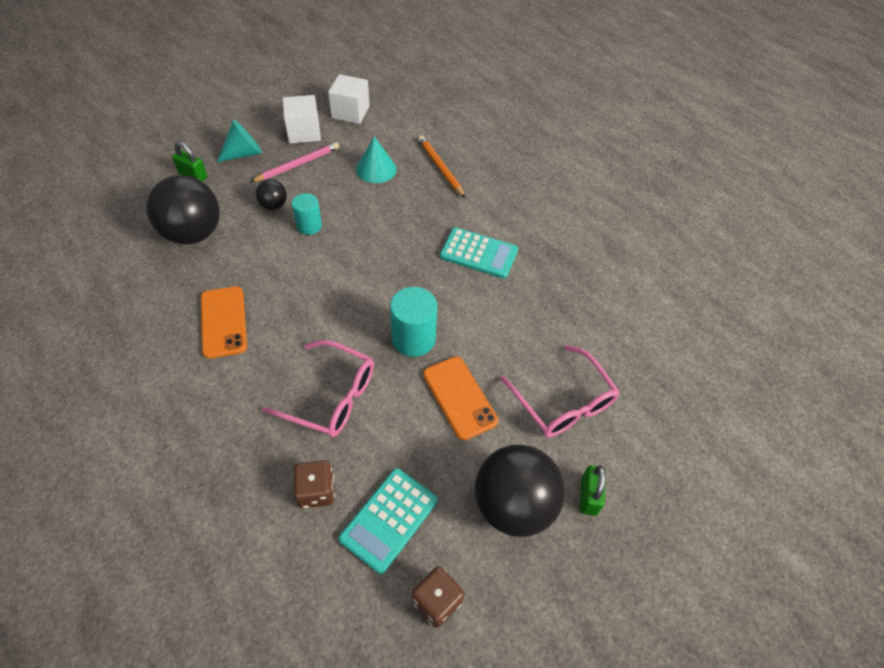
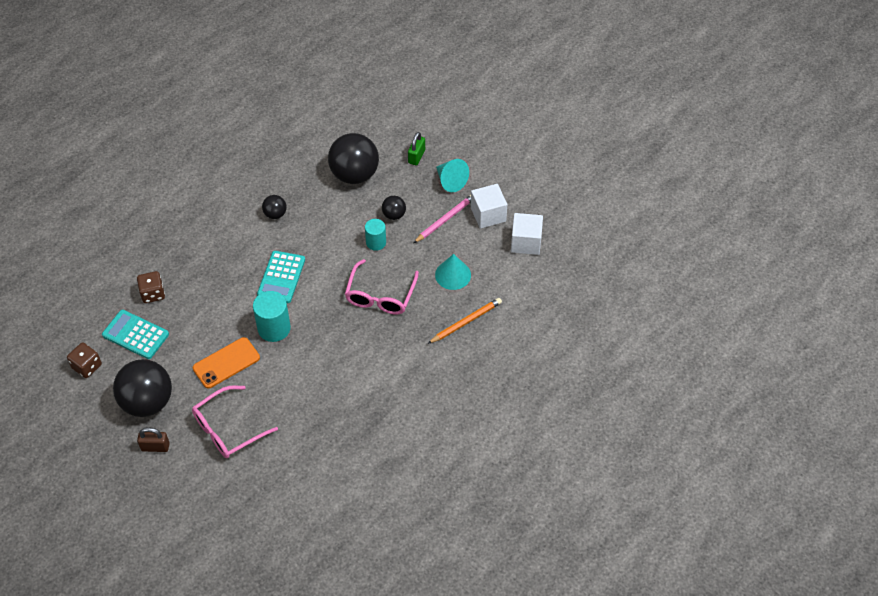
camera: 85 degrees right, 0 degrees up
(223, 322) = (275, 214): orange phone -> black ball
(298, 164) = (445, 219): pink pencil -> pink pencil turned 90 degrees counterclockwise
(331, 396) = (220, 288): pink glasses -> pink glasses (380, 296)
(479, 253) = (366, 362): turquoise calculator -> turquoise calculator (281, 277)
(588, 496) = (155, 447): green padlock -> brown padlock

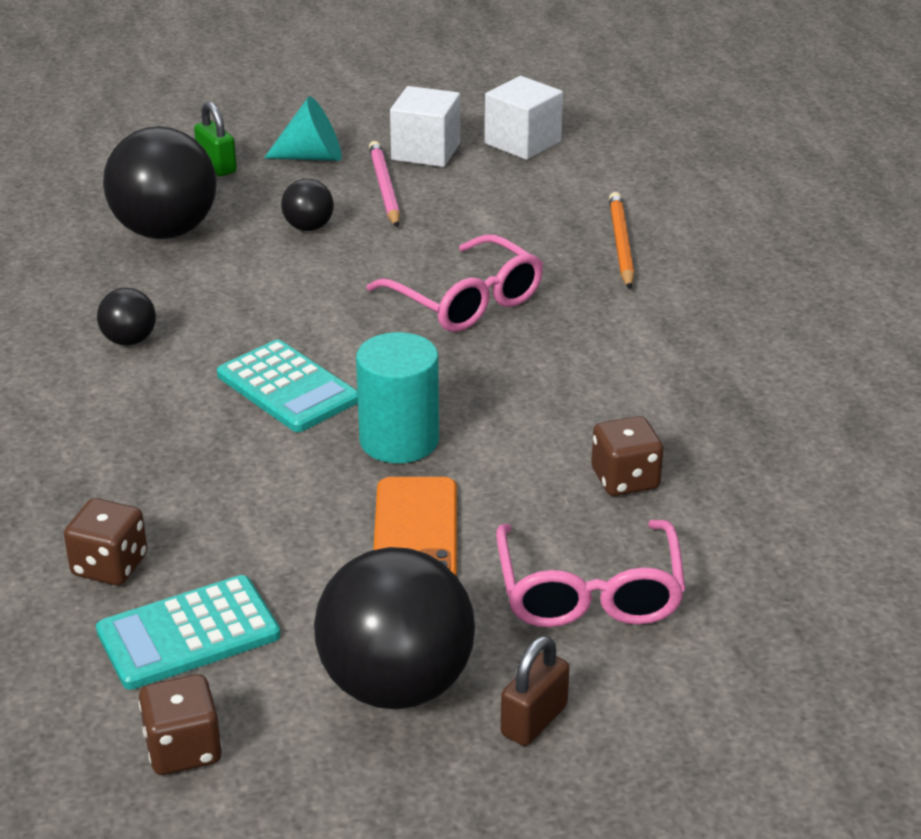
camera: 55 degrees left, 20 degrees down
(299, 407) = (625, 479): none -> brown dice
(376, 242) = (343, 264): turquoise cylinder -> none
(453, 275) = (508, 221): turquoise cone -> none

